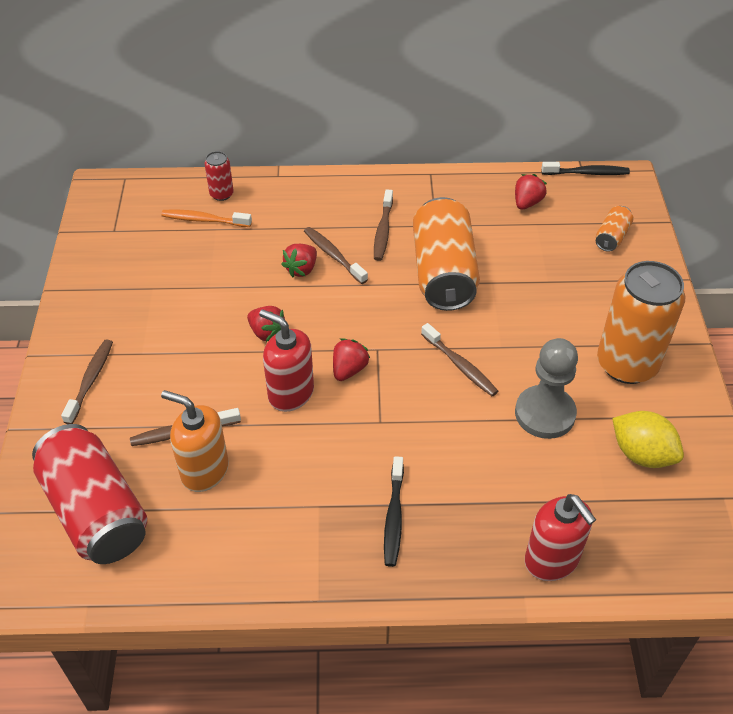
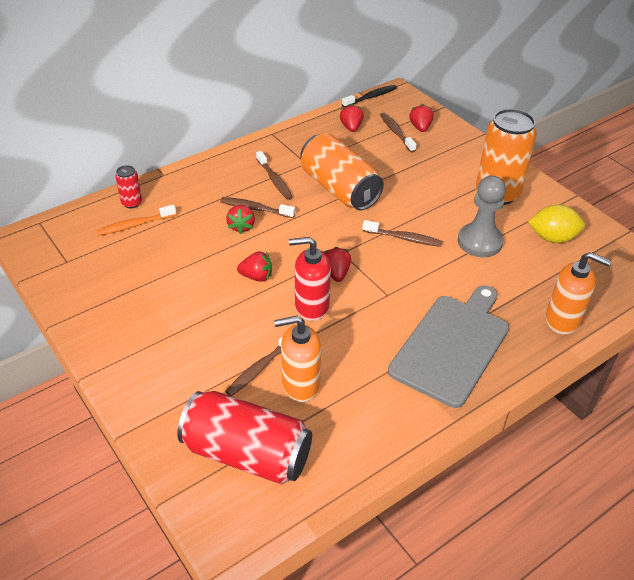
camera: 35 degrees left, 5 degrees down
(90, 380) = (152, 370): brown toothbrush -> brown toothbrush (396, 132)
(394, 517) = (452, 345): black toothbrush -> grey cutting board
(552, 560) = (563, 320): red soap dispenser -> orange soap dispenser
(611, 237) = (420, 127): orange can -> red strawberry

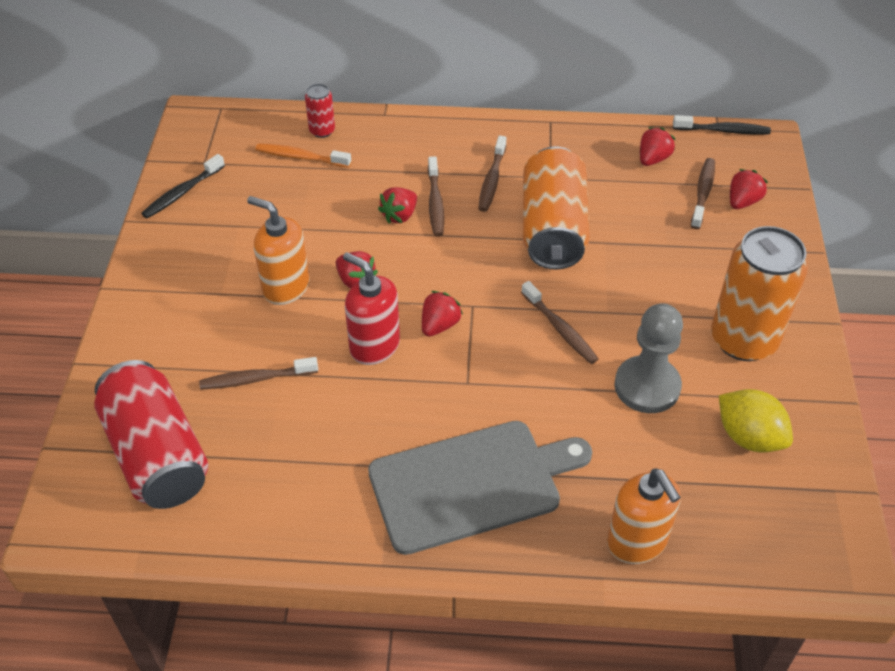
camera: 40 degrees right, 5 degrees up
(72, 287) = (182, 193): none -> black toothbrush
(255, 209) = (435, 203): brown toothbrush -> brown toothbrush turned 150 degrees counterclockwise
(300, 384) = (274, 420): orange soap dispenser -> orange soap dispenser (285, 287)

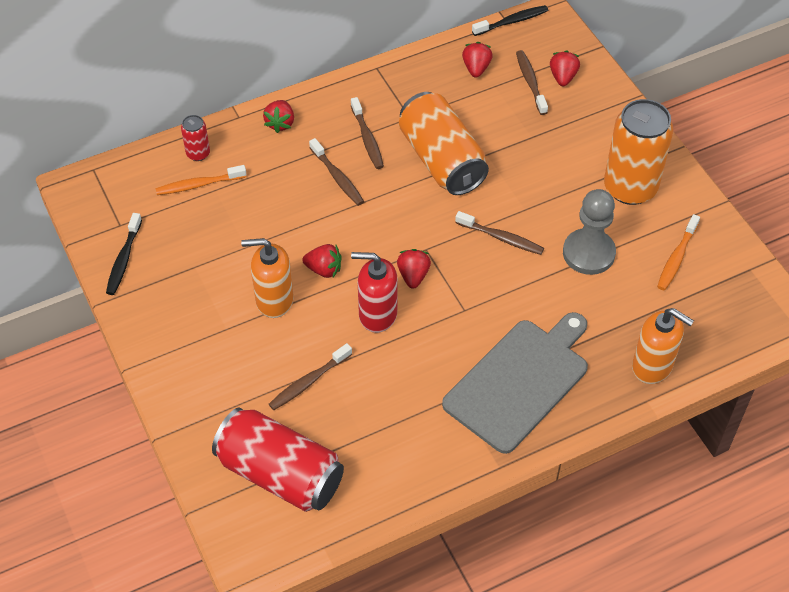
camera: 30 degrees left, 5 degrees up
(399, 216) = (318, 200): red strawberry -> red strawberry (280, 123)
(749, 437) = (676, 258): yellow lemon -> orange toothbrush

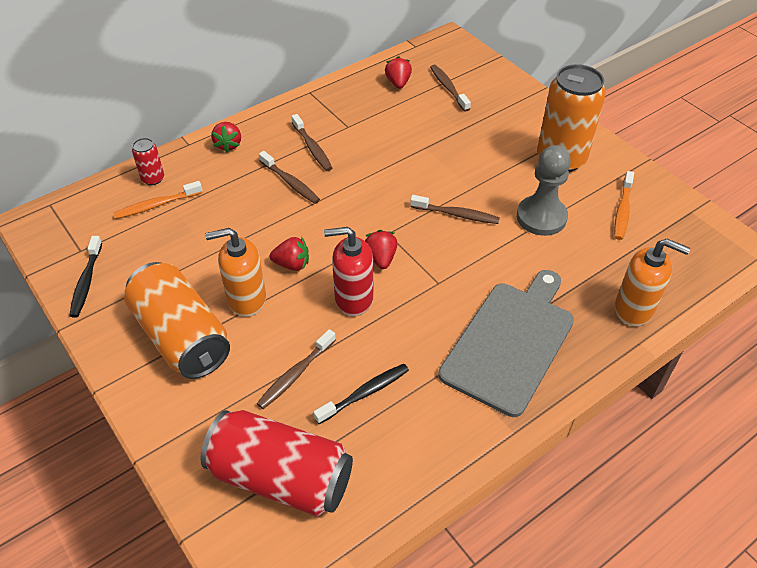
camera: 10 degrees left, 5 degrees down
(441, 160) = (385, 157): orange can -> orange can (182, 336)
(512, 21) = (420, 46): black toothbrush -> black toothbrush (365, 393)
(563, 77) = (475, 81): red strawberry -> none

